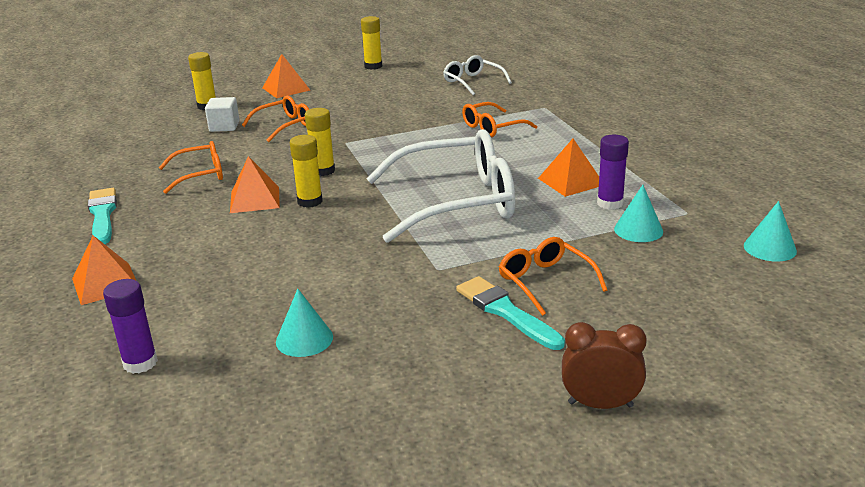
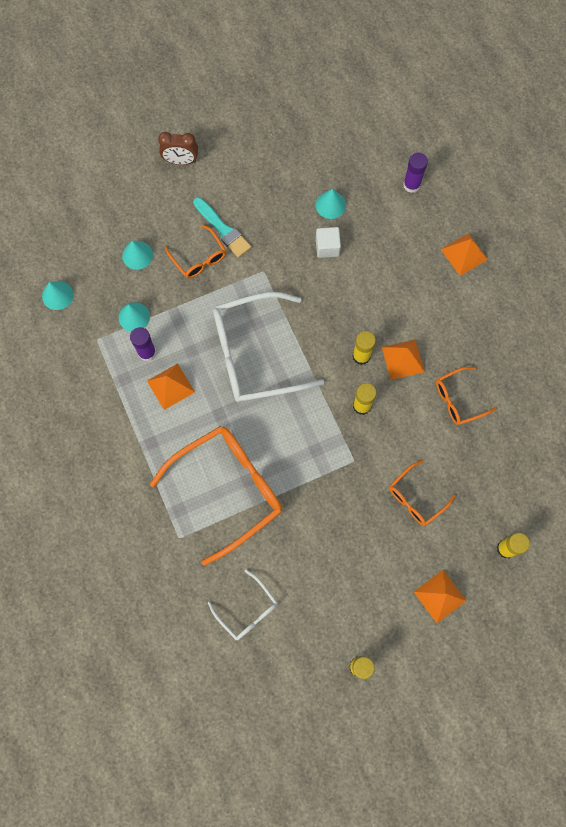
camera: 175 degrees right, 45 degrees up
(102, 215) = (507, 337): turquoise brush -> none
(224, 126) = (471, 497): white cube -> white cube (327, 247)
(492, 128) = (228, 489): orange glasses -> orange glasses, size x2.00
(653, 285) = (137, 255): none -> turquoise cone

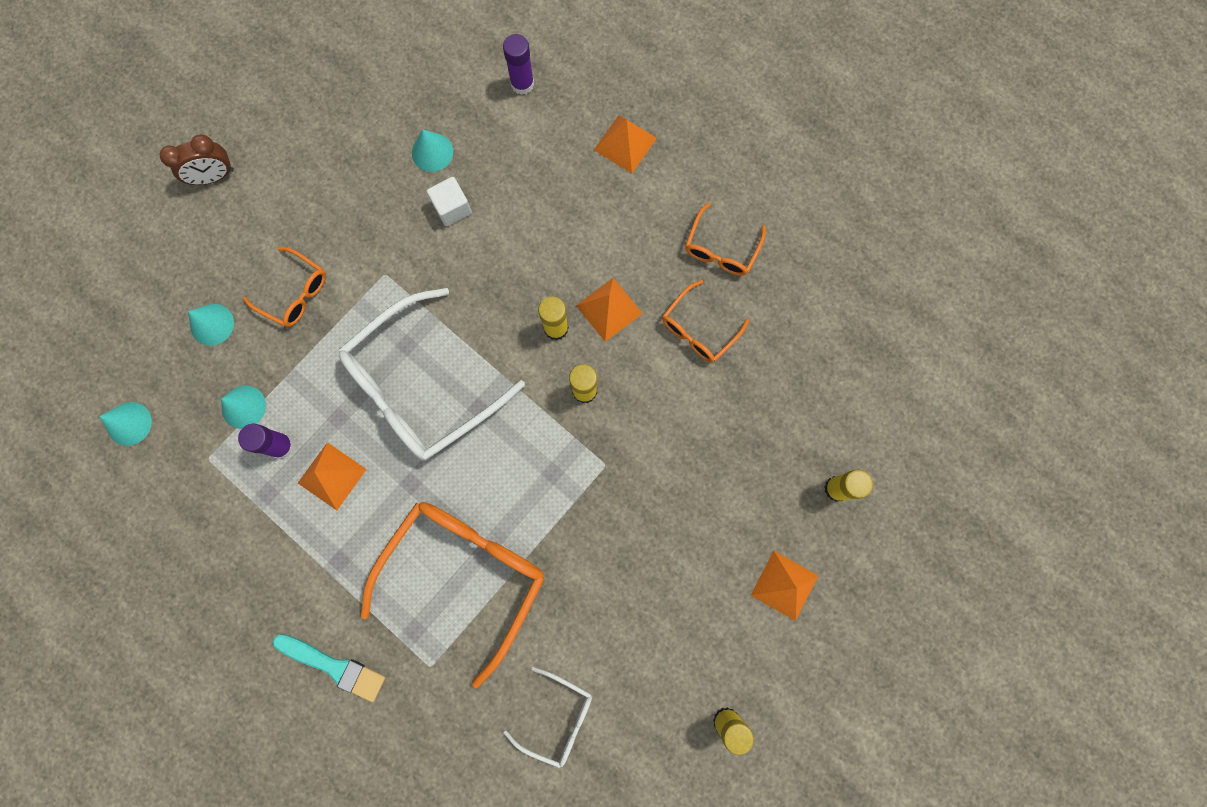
camera: 25 degrees left, 5 degrees up
(223, 229) = (309, 242): turquoise brush -> turquoise brush (334, 666)
(416, 498) = (702, 476): orange glasses -> orange glasses (721, 249)

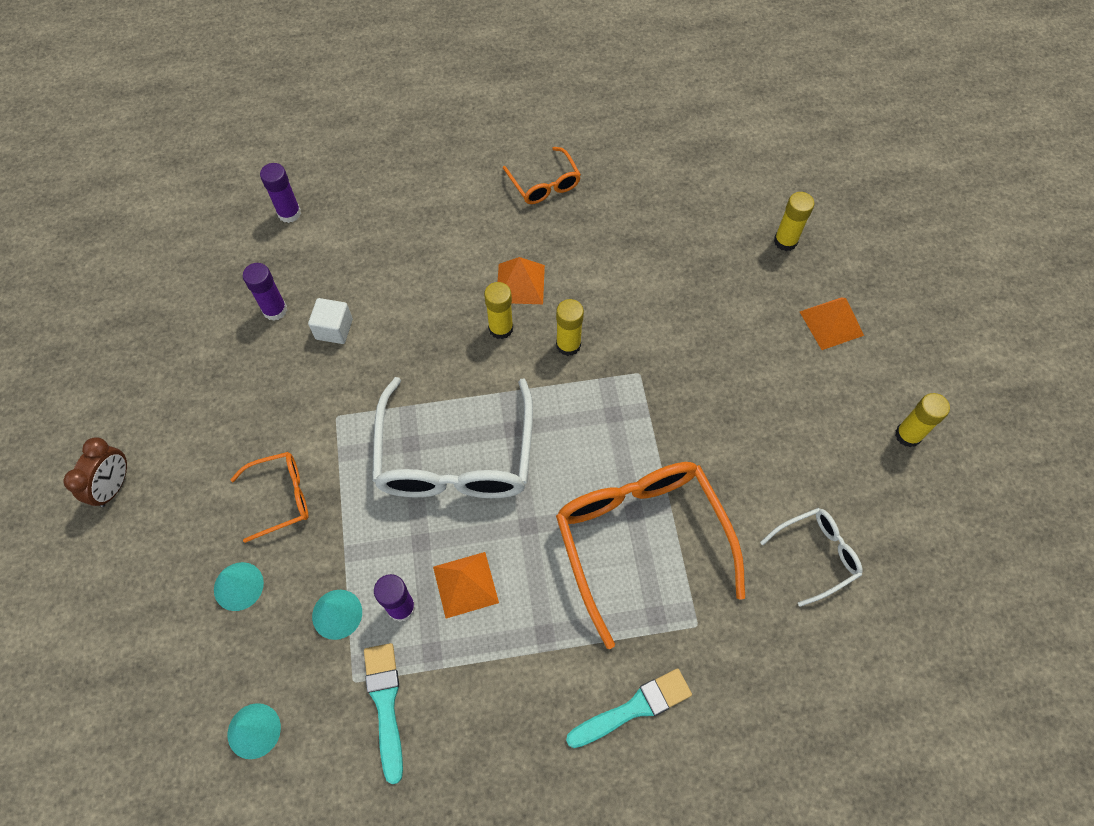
camera: 50 degrees left, 15 degrees down
(209, 493) = (385, 704): none -> turquoise brush
(432, 152) = (275, 310): turquoise cone -> purple glue stick
(625, 144) = (406, 184): orange pyramid -> none
(698, 329) = (591, 239): orange glasses -> none

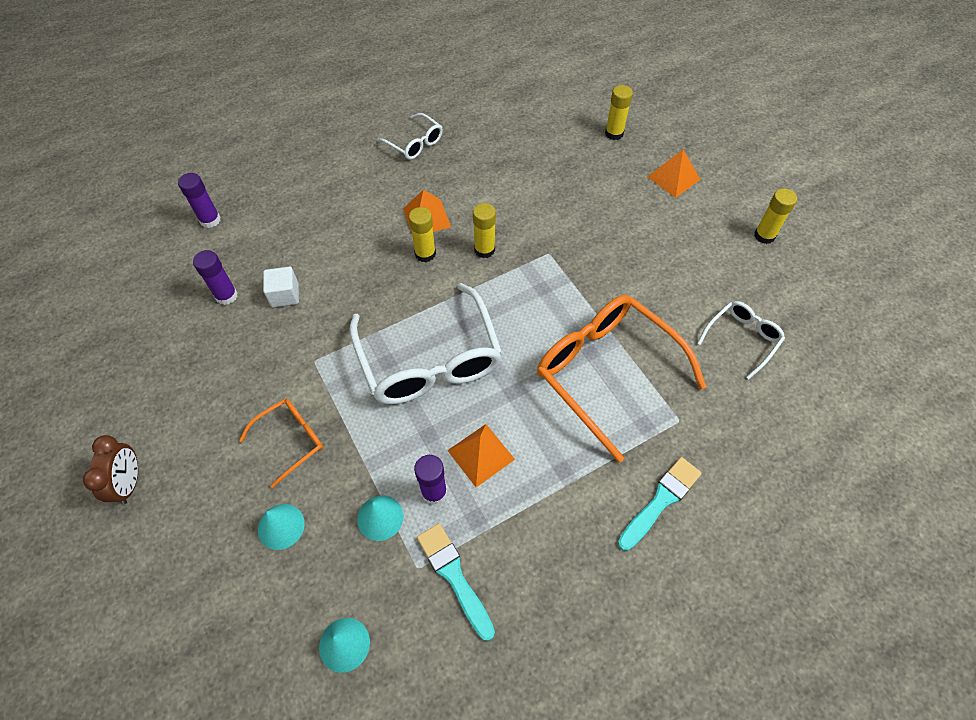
camera: 20 degrees left, 5 degrees down
(544, 184) = (415, 143): orange glasses -> white glasses

